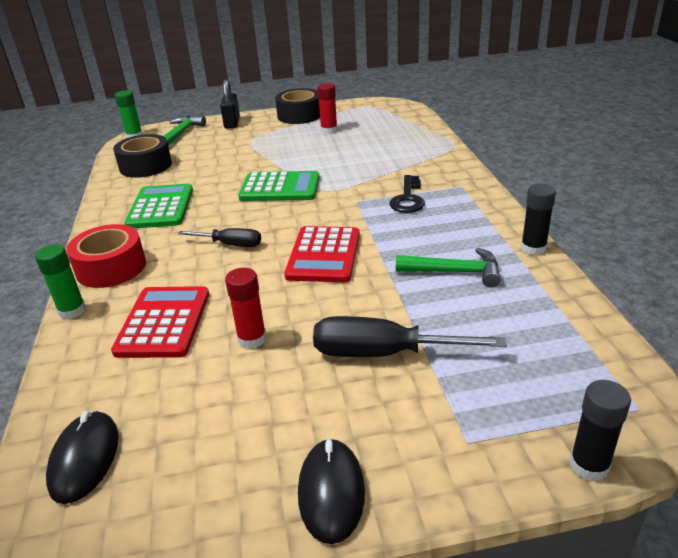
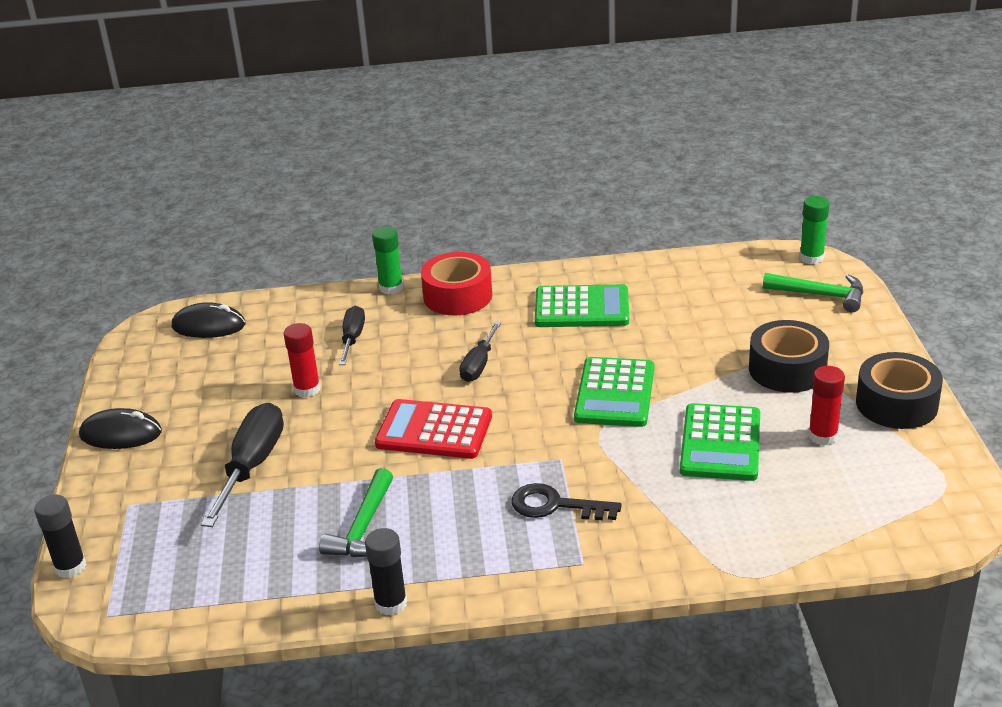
camera: 95 degrees right, 0 degrees up
(145, 166) = (705, 281): black tape -> black tape (787, 369)
(163, 322) = (352, 338): red calculator -> black screwdriver
(232, 123) = (862, 337): black padlock -> none
(337, 154) = (720, 443): none -> green calculator

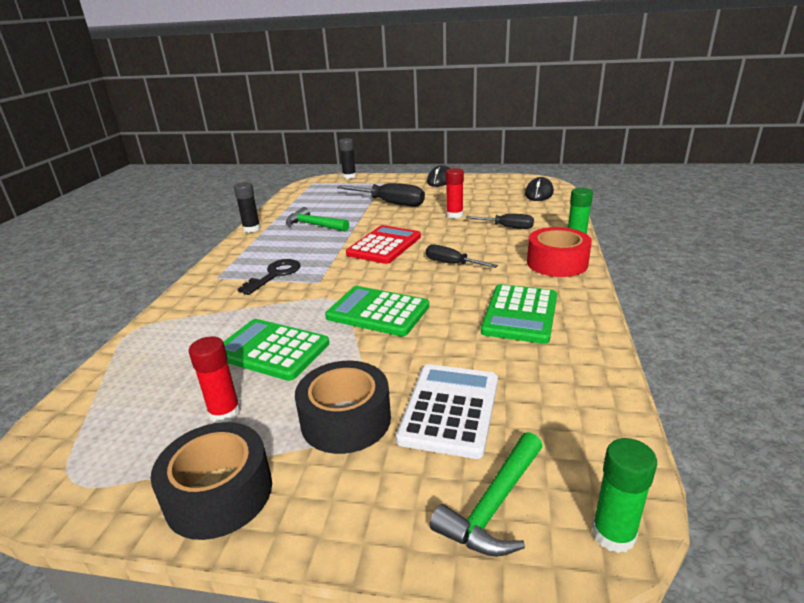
camera: 105 degrees right, 5 degrees down
(743, 324) = (449, 409): none -> white calculator

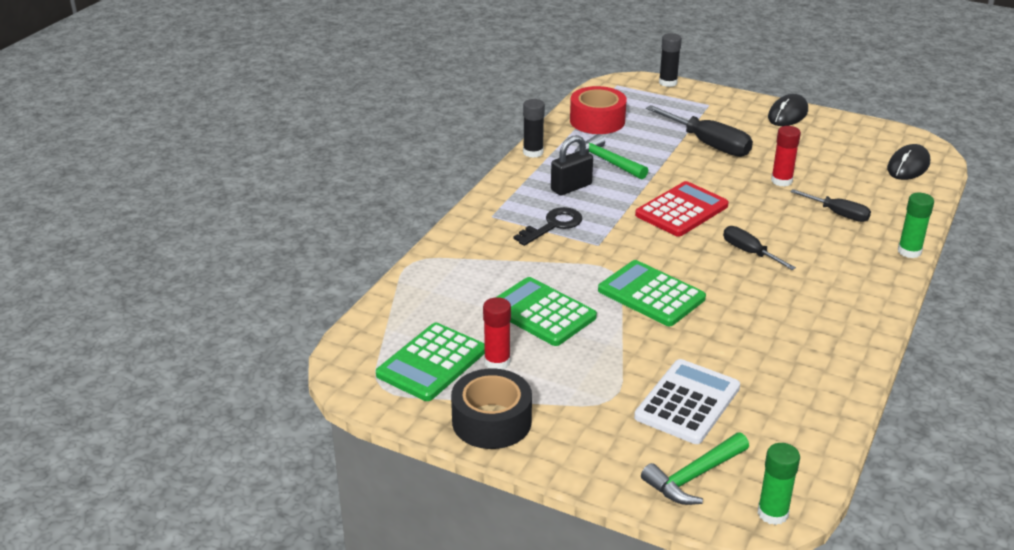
camera: 15 degrees right, 5 degrees up
(287, 246) = (571, 187): none -> black padlock
(346, 420) = (597, 390): black tape -> none
(520, 314) = (794, 329): green calculator -> green calculator (432, 363)
(557, 263) = (868, 277): red tape -> red tape (597, 121)

